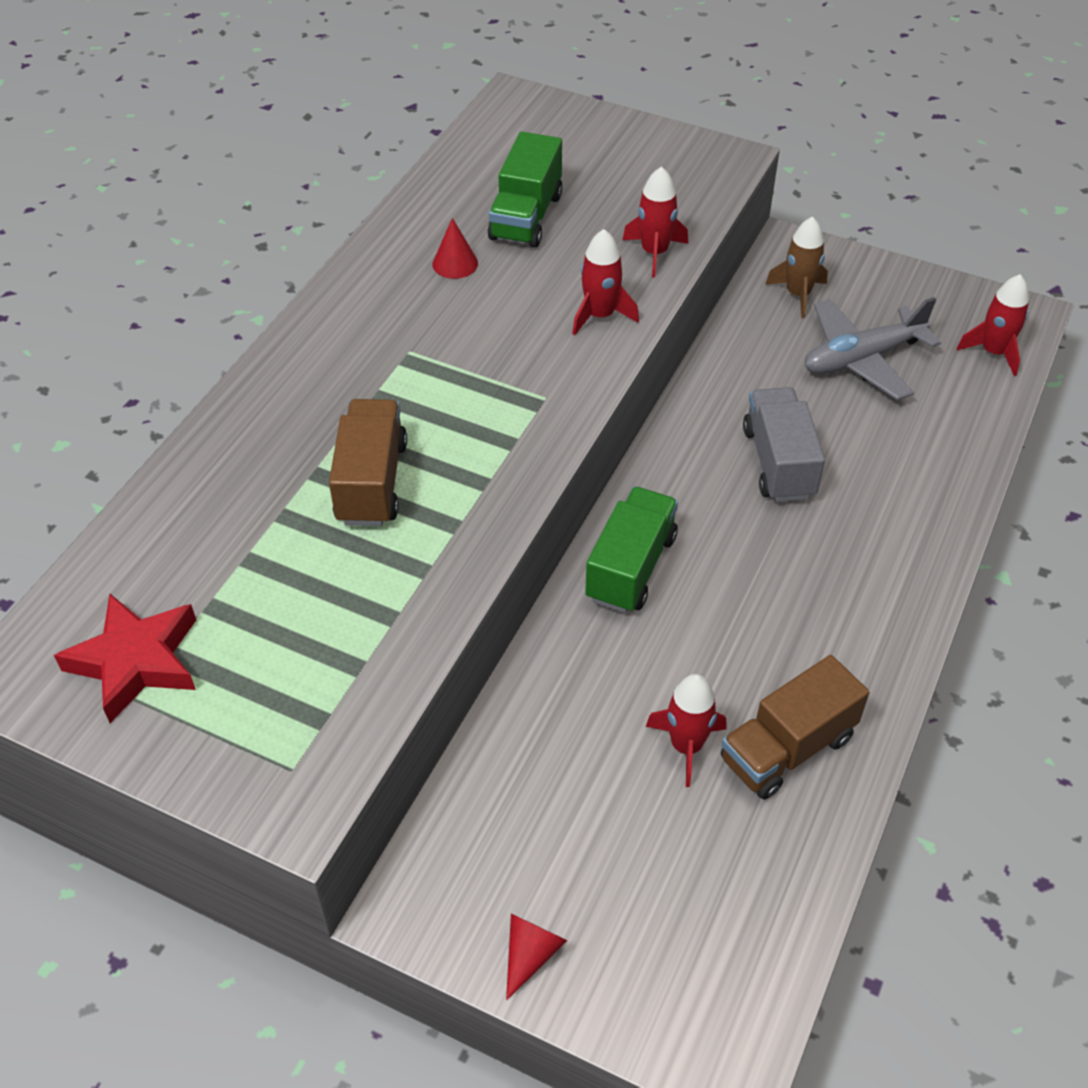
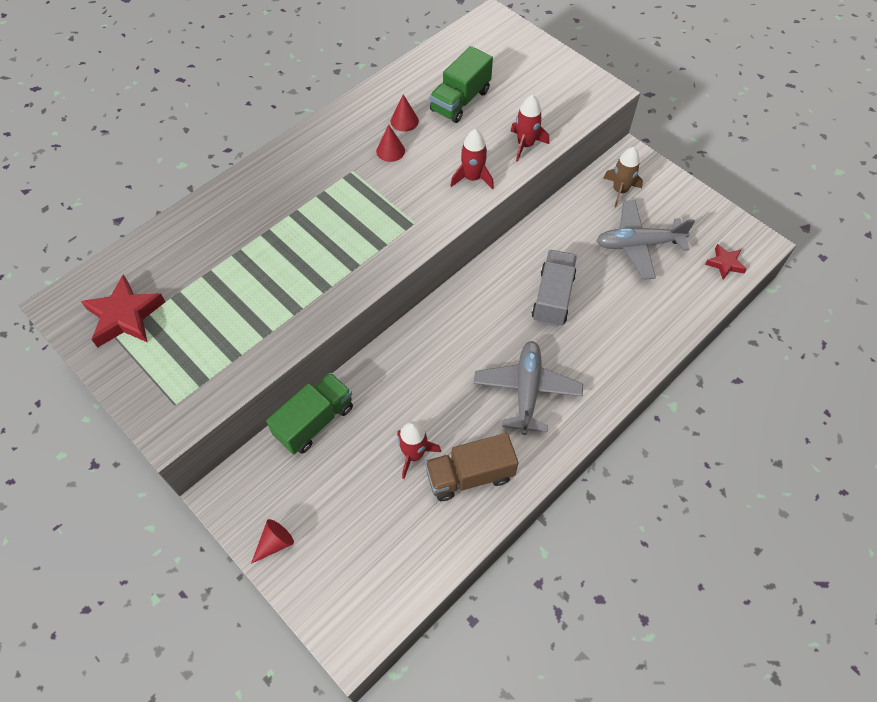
camera: 20 degrees right, 10 degrees up
(372, 482) = (293, 247): brown truck -> none
(455, 309) = (390, 151): none -> red cone
(631, 567) = (434, 337): green truck -> green truck (315, 421)
(808, 601) = (527, 390): none -> grey plane
(993, 352) = (725, 264): red rocket -> red star

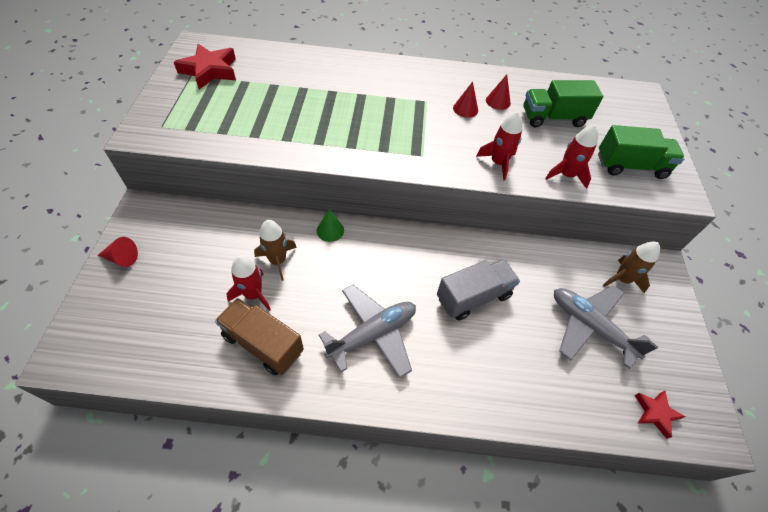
camera: 45 degrees right, 5 degrees down
(315, 421) = (235, 220): green truck -> green truck (630, 166)
(394, 414) = (278, 261): none -> brown rocket
(397, 352) = (330, 230): none -> green cone

